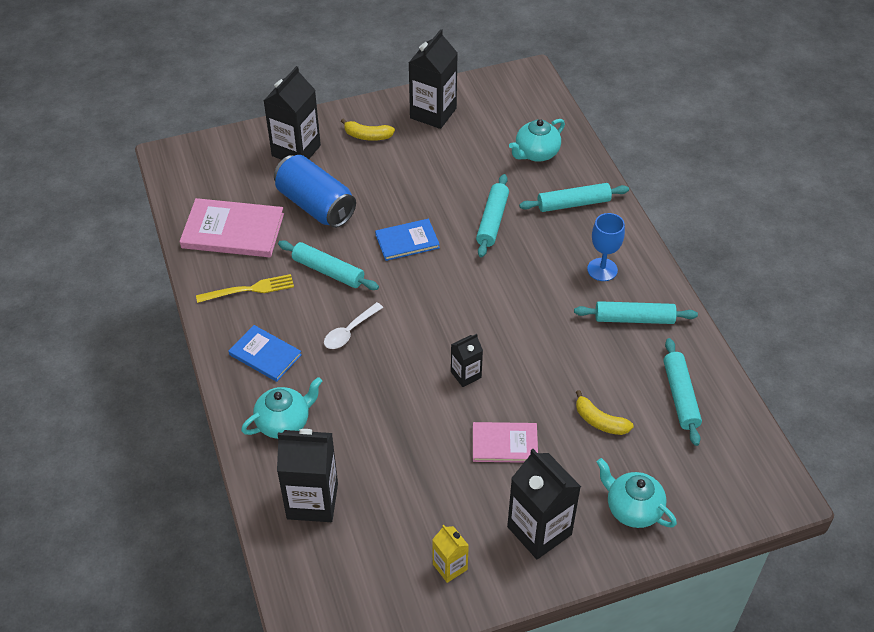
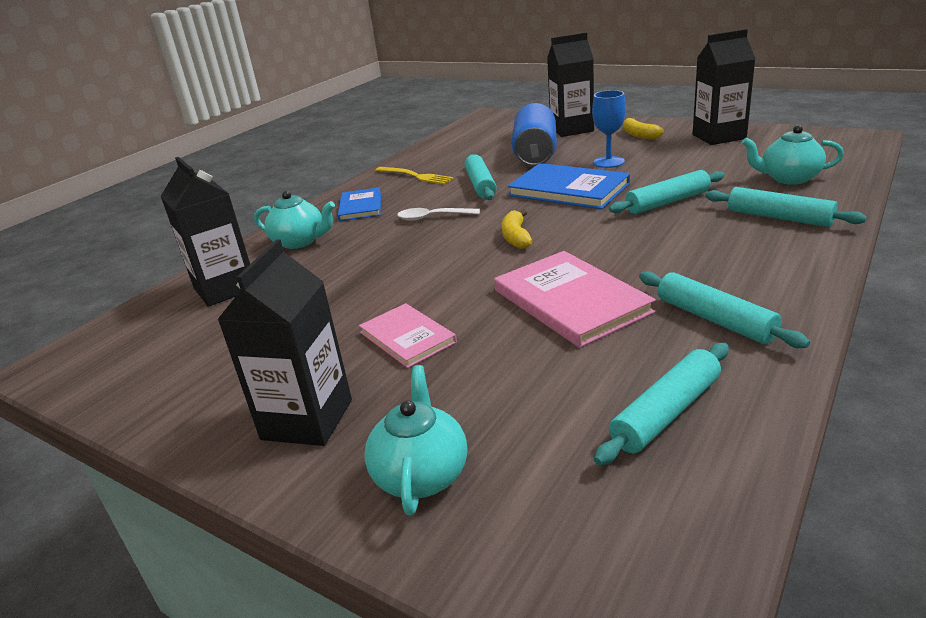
camera: 55 degrees right, 20 degrees down
(233, 231) = (460, 150): pink book -> pink book (571, 301)
(407, 241) = (568, 190): blue book -> blue book, size x1.63
(450, 567) = (201, 389): yellow carton -> none
(466, 375) = (466, 277): black carton -> none
(600, 421) = (526, 376): yellow banana -> yellow banana (516, 237)
(602, 269) = (736, 269): blue goblet -> blue goblet (608, 162)

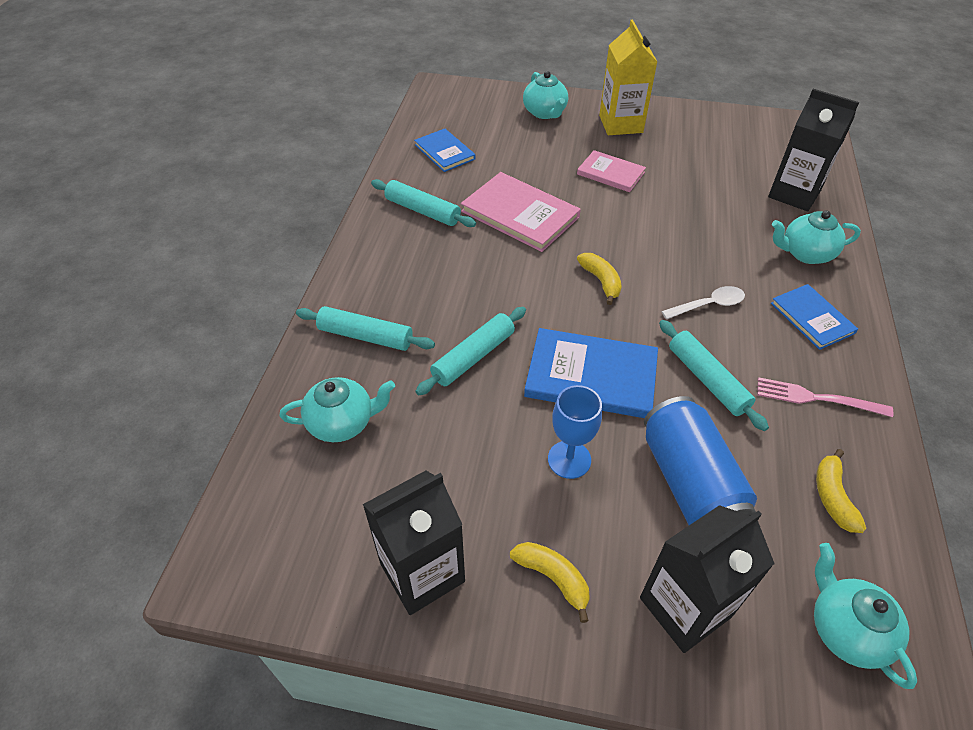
camera: 155 degrees right, 20 degrees up
(307, 419) = (620, 124): black carton -> yellow carton
(416, 176) = (815, 398): yellow fork -> pink fork
(457, 150) = (832, 497): none -> yellow banana
(498, 126) = (846, 629): none -> turquoise teapot
(666, 413) = (444, 152): turquoise rolling pin -> blue book

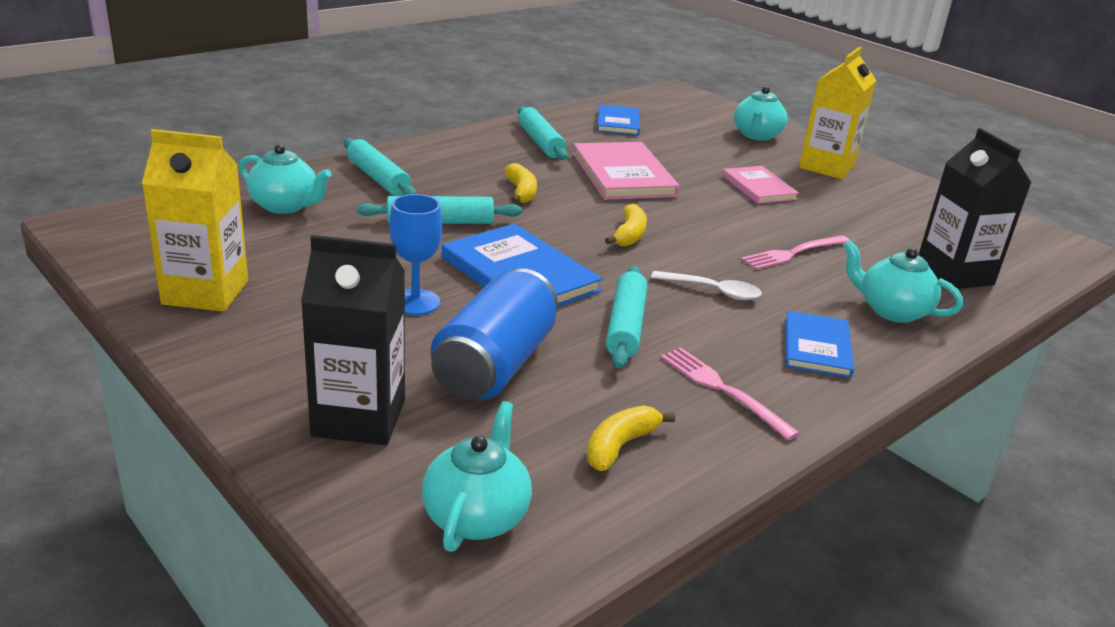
camera: 35 degrees right, 20 degrees down
(422, 572) = (205, 292): black carton -> yellow carton
(553, 578) = (288, 345): yellow banana -> yellow banana (521, 192)
(703, 233) = (792, 253): none -> pink fork

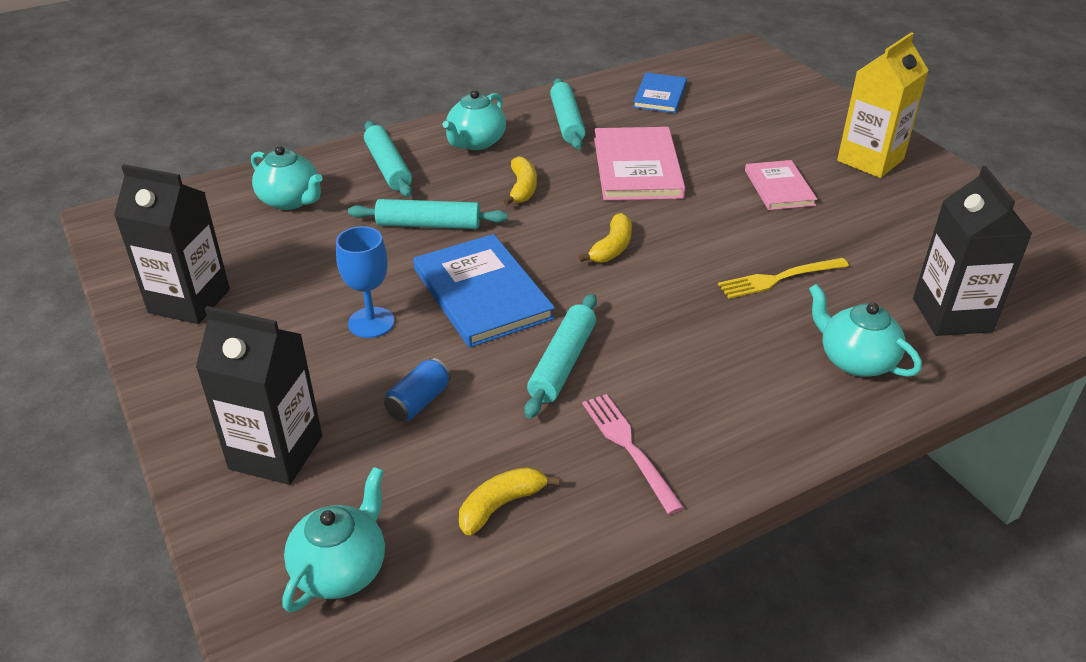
camera: 15 degrees right, 10 degrees up
(205, 292) = (189, 301): yellow carton -> black carton
(495, 365) = (419, 402): blue can -> blue can, size x0.47
(713, 291) = (670, 324): white spoon -> none
(756, 135) = (808, 114): turquoise teapot -> turquoise teapot (476, 142)
(792, 253) = (778, 279): pink fork -> yellow fork
(817, 347) = (750, 402): blue book -> none

